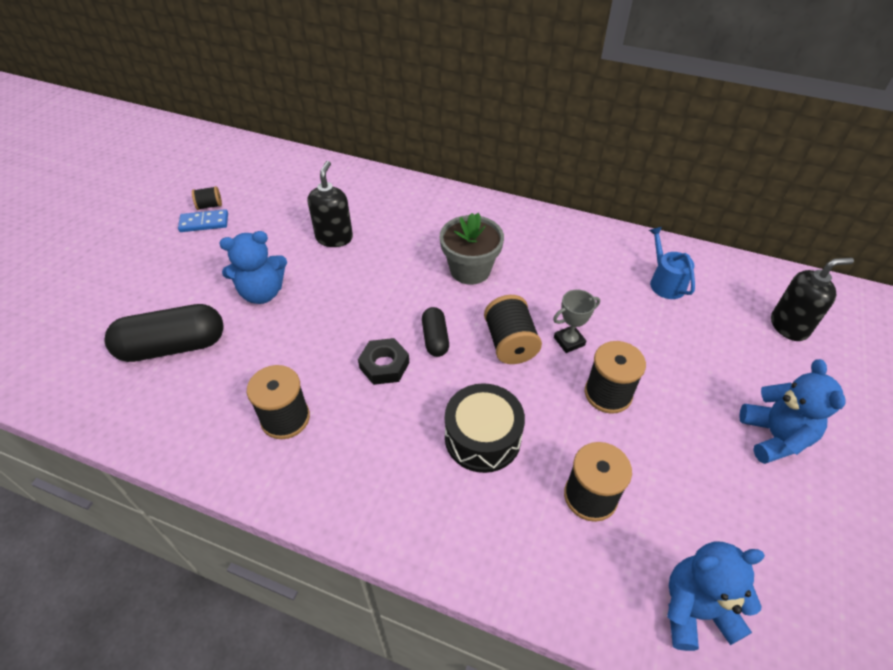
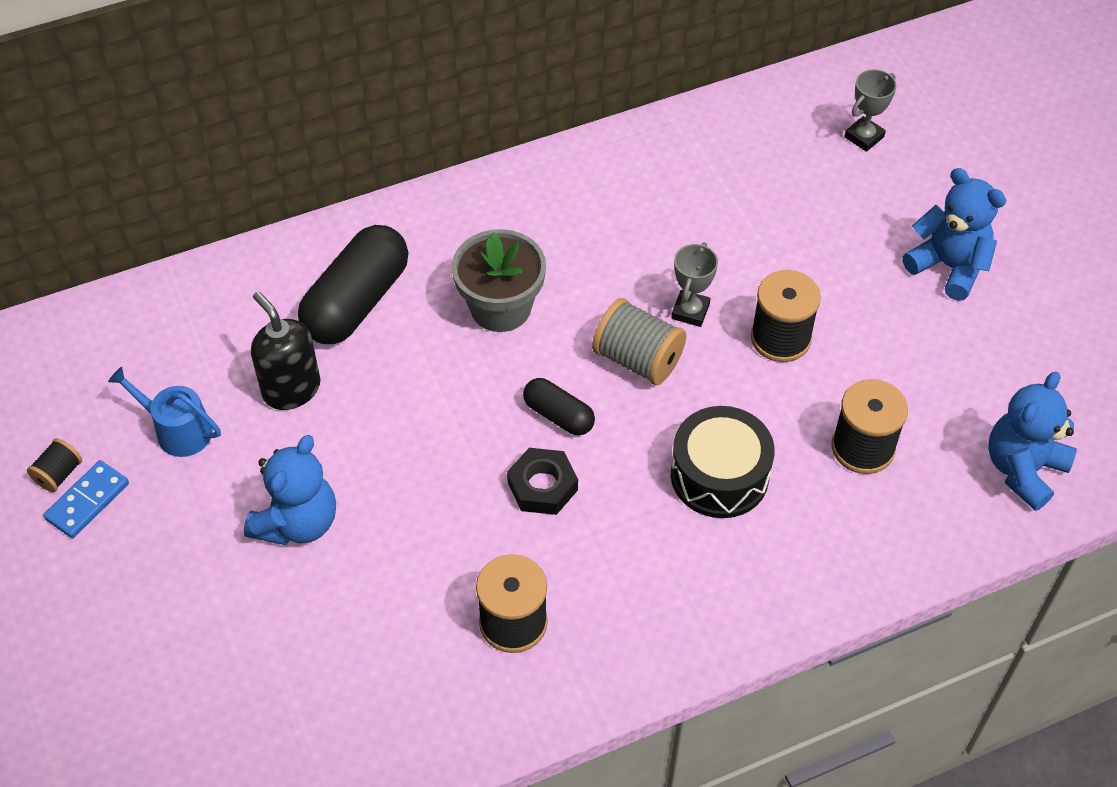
camera: 45 degrees left, 5 degrees up
(173, 346) = (281, 665): black capsule -> black capsule (357, 302)
(510, 343) = (637, 359): black spool -> grey spool
(665, 282) = (711, 170): blue watering can -> blue watering can (178, 430)
(789, 326) = (864, 137): black soap dispenser -> grey trophy

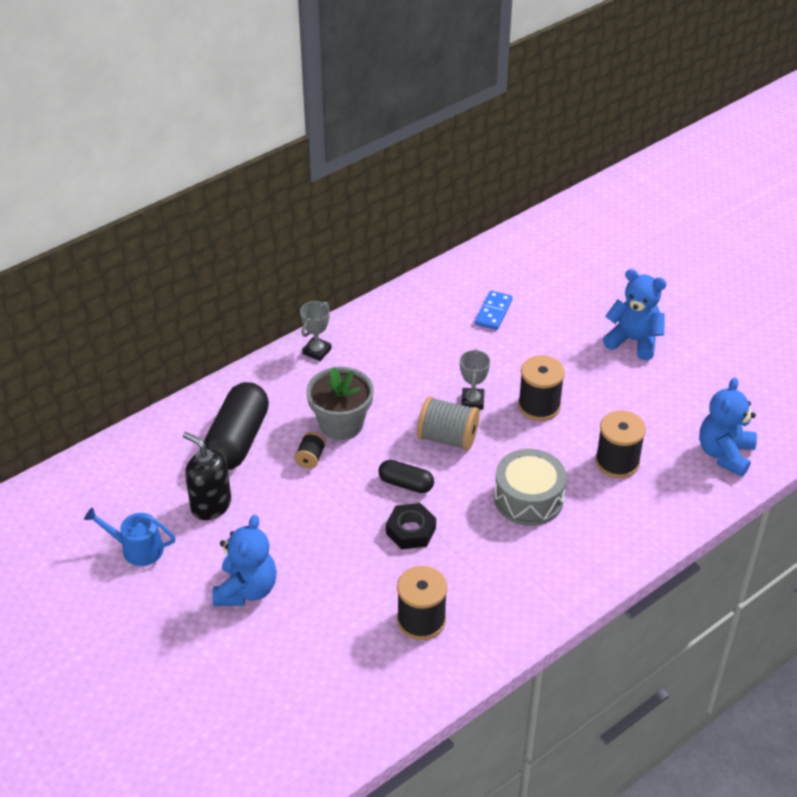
camera: 15 degrees left, 10 degrees down
(59, 474) = (59, 595): black spool -> black spool (310, 458)
(87, 501) = (87, 609): blue domino -> blue domino (493, 312)
(719, 475) = (528, 499): black drum -> grey drum
(864, 137) = (550, 272): grey trophy -> grey trophy (317, 351)

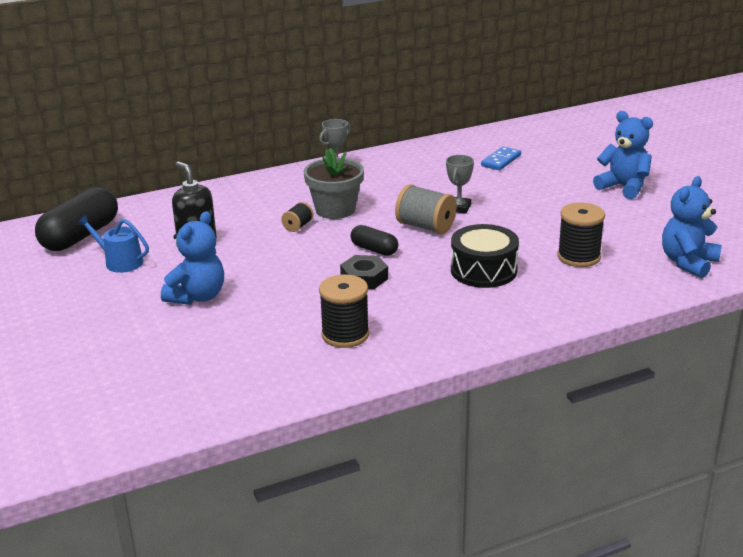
camera: 15 degrees right, 15 degrees down
(238, 440) = (242, 210): black capsule -> black capsule (80, 236)
(528, 499) = (483, 270): grey drum -> black drum
(539, 406) = (518, 216): black spool -> none

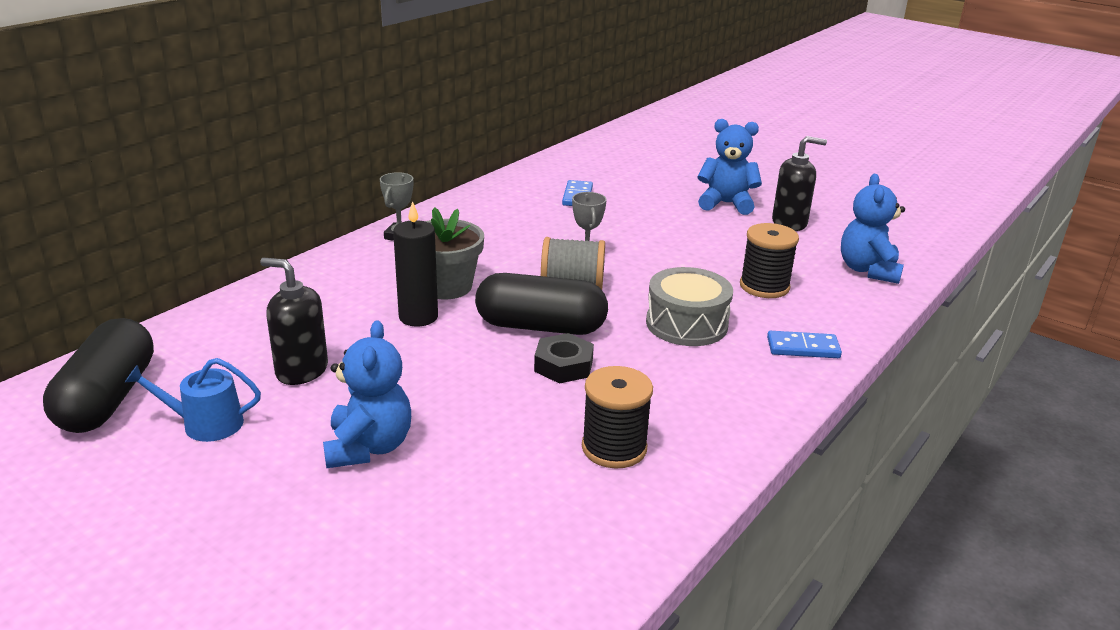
camera: 30 degrees left, 0 degrees up
(298, 226) = (418, 317): black spool -> black candle
(374, 249) = (540, 326): black capsule -> black capsule, size x1.89
(483, 270) = (686, 324): black drum -> grey drum
(557, 306) = (803, 348): none -> blue domino
(663, 212) = (789, 223): none -> black soap dispenser

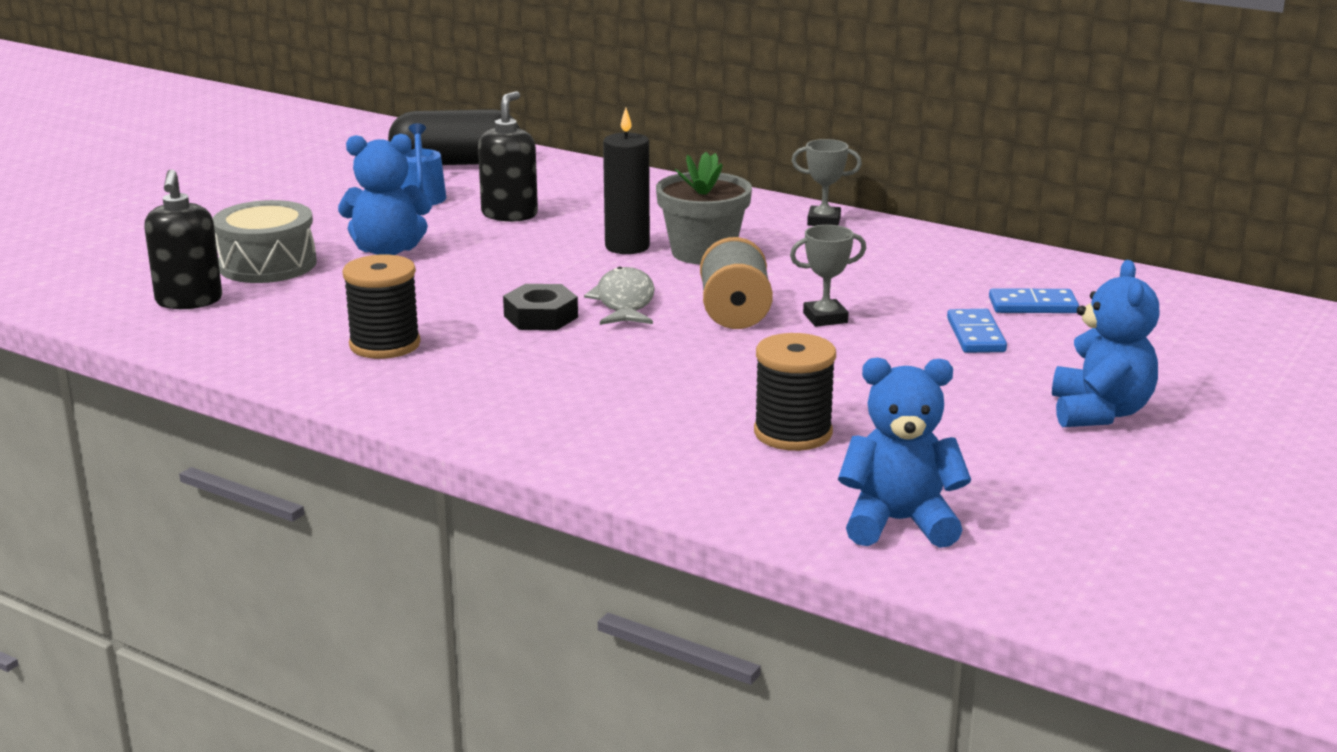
camera: 85 degrees right, 5 degrees down
(540, 326) = (624, 302): black capsule -> grey fish
(686, 324) = (658, 379): grey drum -> grey drum (267, 264)
(789, 223) = (1056, 464): black soap dispenser -> black soap dispenser (189, 301)
(803, 348) = (616, 452): blue domino -> blue domino (976, 335)

